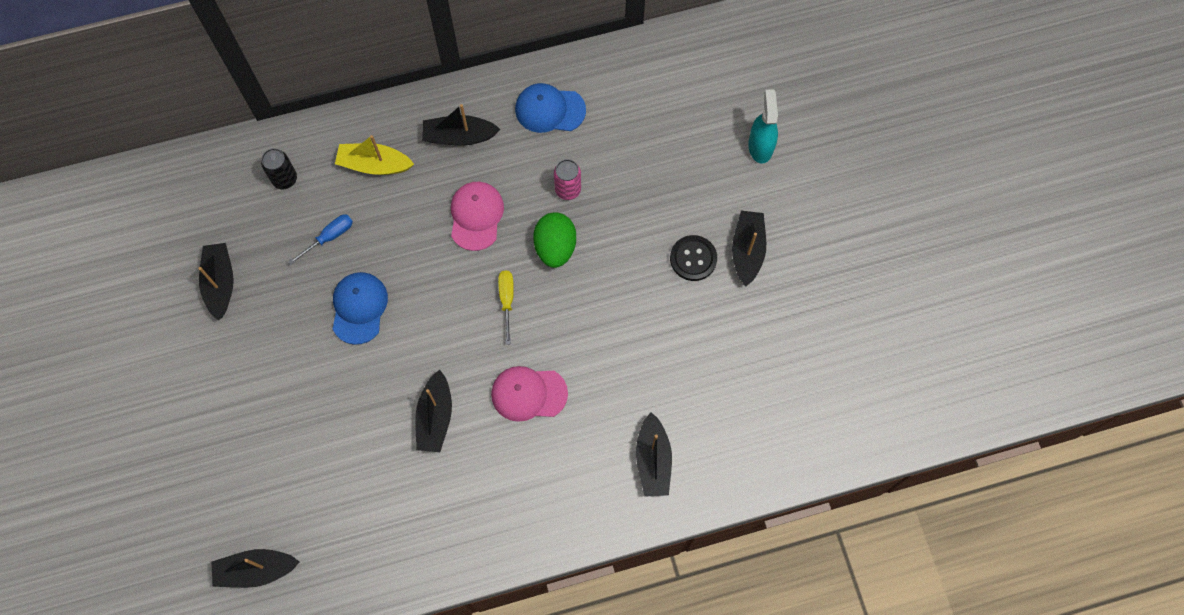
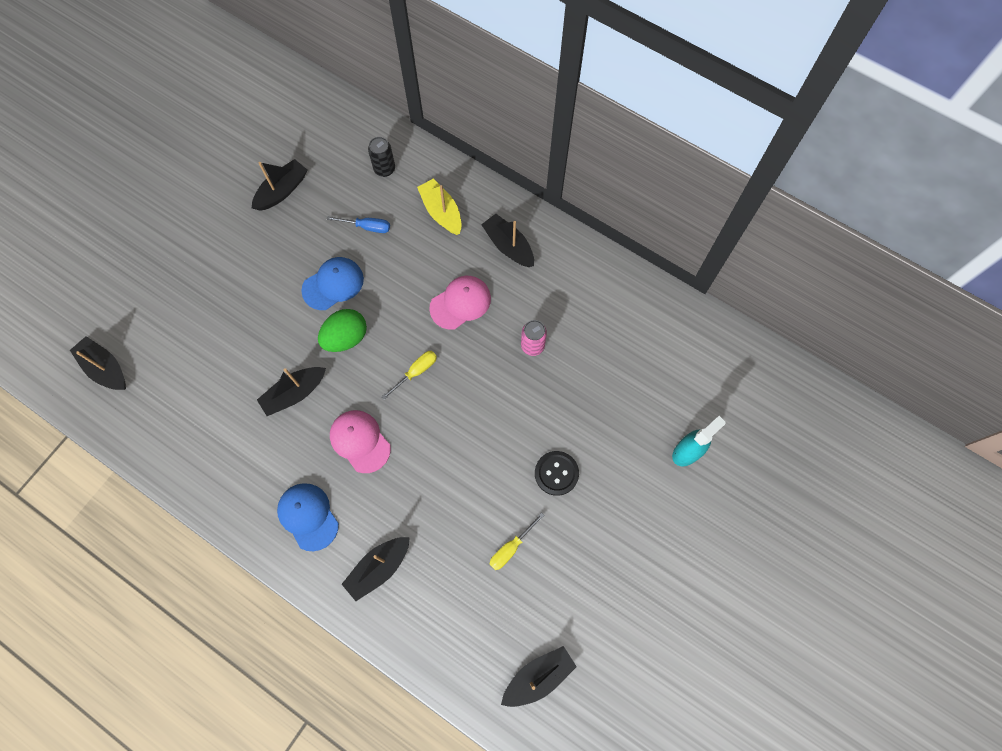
camera: 50 degrees right, 0 degrees up
(550, 110) = (581, 286): blue cap -> blue cap (308, 516)
(555, 247) = (482, 372): green egg -> green egg (346, 338)
(724, 342) = (511, 548): none -> yellow screwdriver
(747, 251) = (596, 507): black boat -> black boat (538, 677)

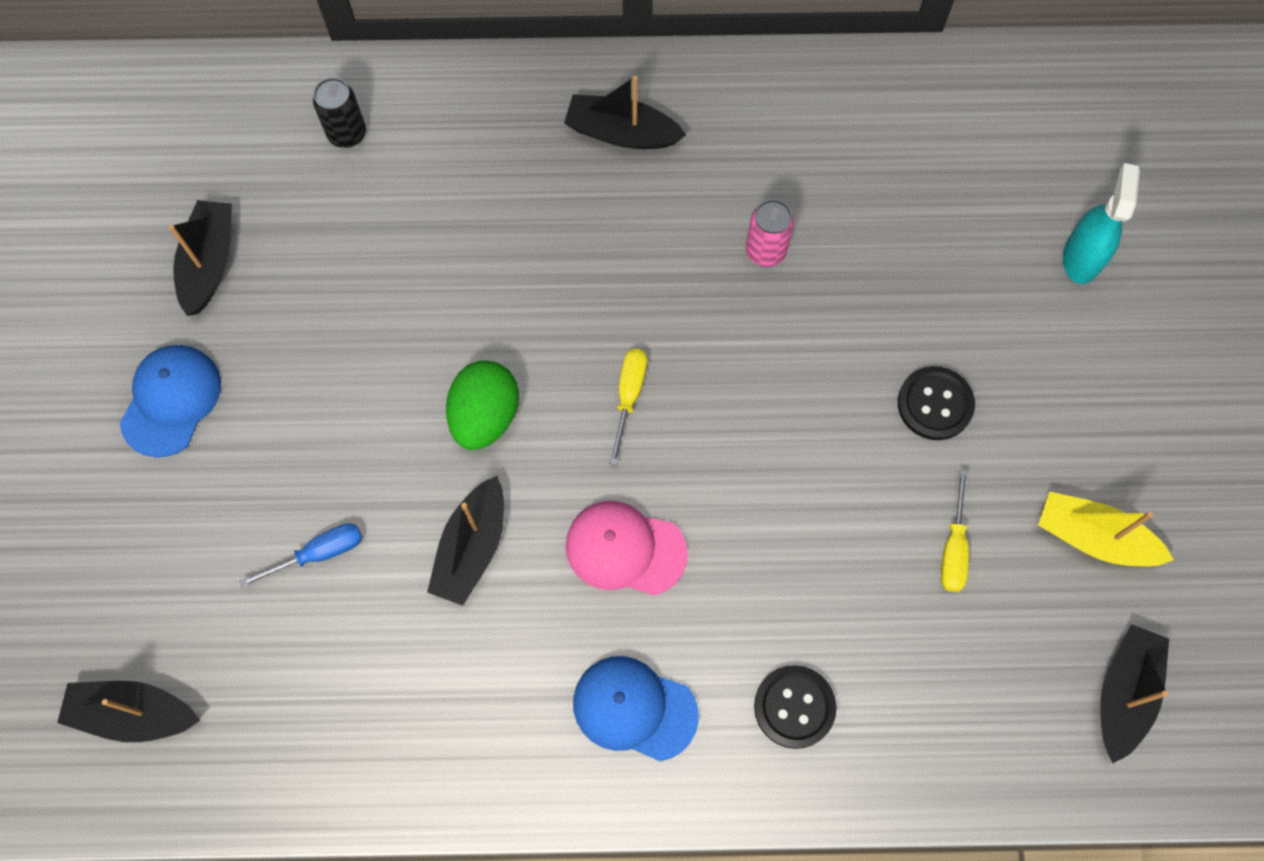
camera: 35 degrees left, 0 degrees up
(333, 284) = (403, 351): blue cap -> blue cap (171, 401)
(367, 227) = (388, 234): blue screwdriver -> blue screwdriver (319, 553)
(378, 568) = (794, 707): black boat -> black button
(441, 212) = (484, 144): yellow boat -> yellow boat (1093, 537)
(460, 303) = (616, 257): pink cap -> none

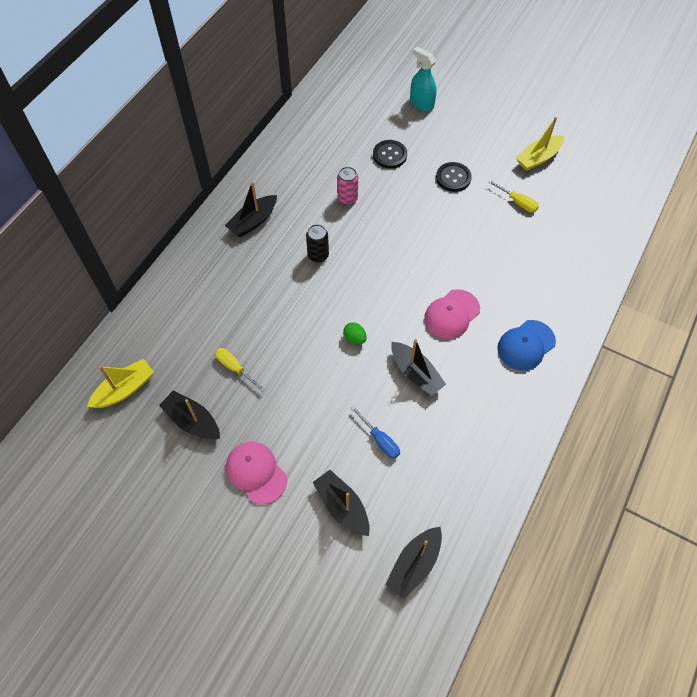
camera: 60 degrees left, 10 degrees down
(171, 401) = (256, 472): blue cap -> pink cap
(212, 140) = (124, 389): none -> yellow boat
(319, 553) = (380, 440): blue screwdriver -> blue screwdriver turned 135 degrees clockwise
(347, 134) = (168, 328): black can -> black can (318, 255)
(485, 416) = (355, 338): green egg -> green egg, size x0.54
(629, 396) = (381, 279): yellow screwdriver -> yellow screwdriver (235, 368)
(794, 707) = (555, 287): black button -> black button (389, 155)
(1124, 693) = (604, 181): black boat -> black boat (342, 506)

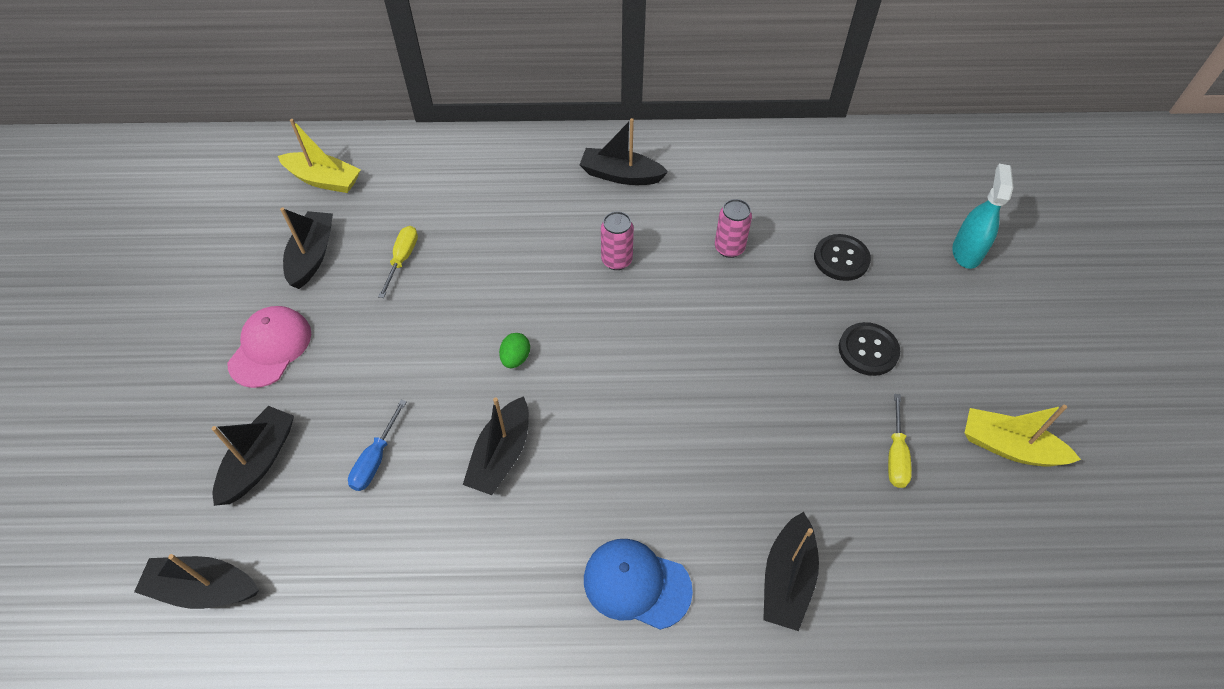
camera: 60 degrees right, 5 degrees down
(318, 255) = (616, 260): black can -> pink can
(452, 314) = (627, 456): pink cap -> none
(556, 281) = (787, 579): none -> black boat

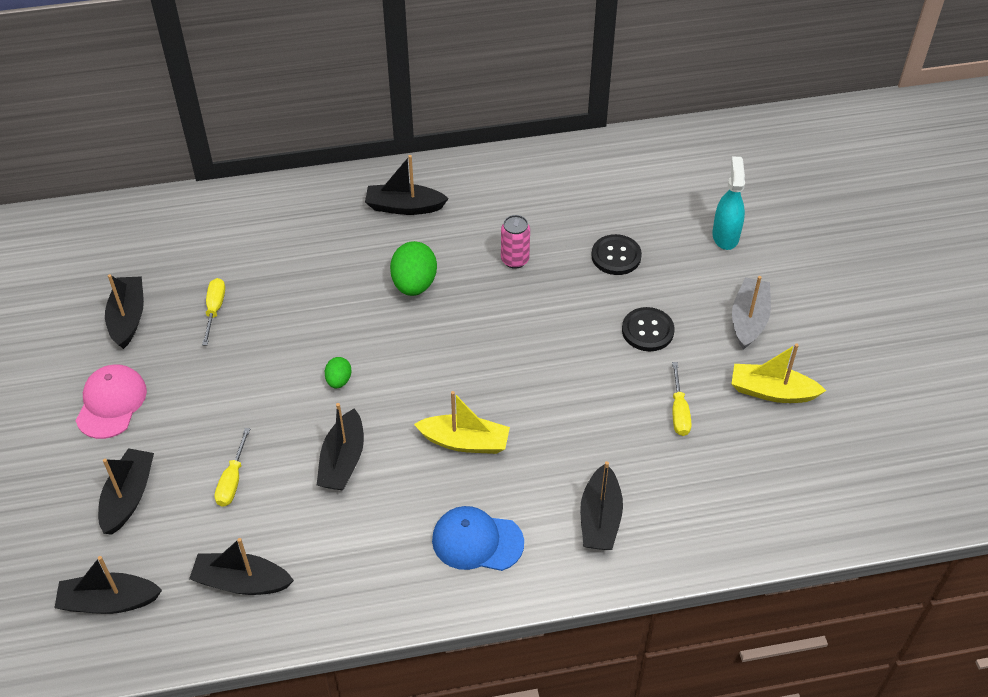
camera: 10 degrees left, 5 degrees down
(324, 180) = (120, 247): yellow boat -> yellow boat (465, 442)
(356, 589) = (241, 582): none -> black boat
(375, 459) = (232, 480): blue screwdriver -> yellow screwdriver
(616, 260) = (414, 284): pink can -> green egg
(987, 354) = (749, 320): none -> grey boat

